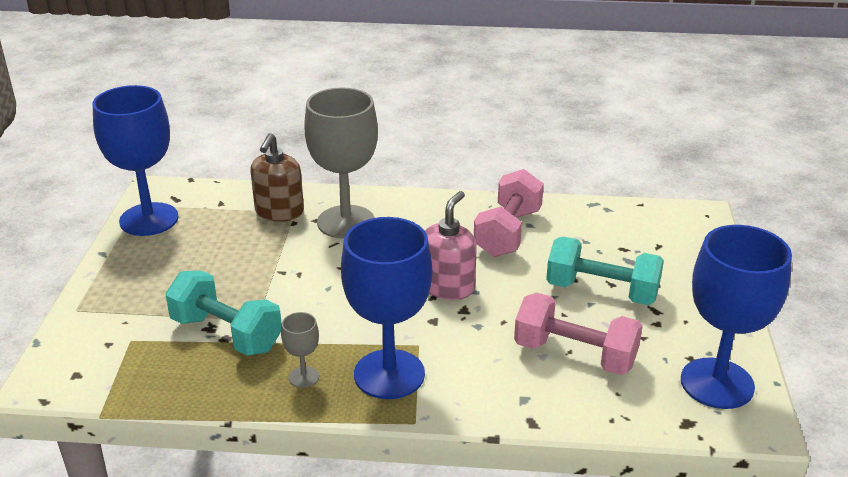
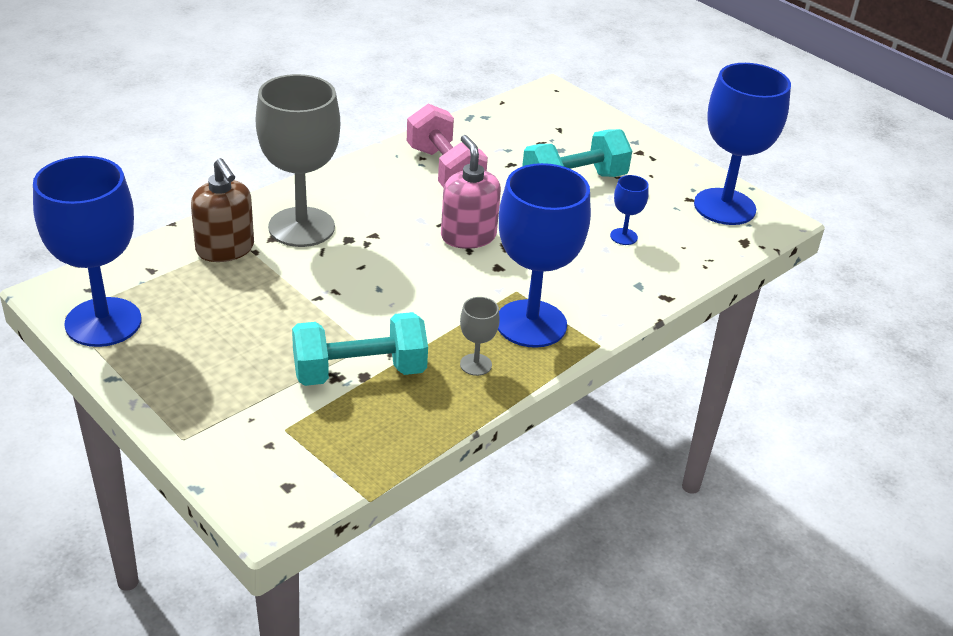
camera: 50 degrees left, 5 degrees up
(575, 355) = (623, 236): pink dumbbell -> blue goblet

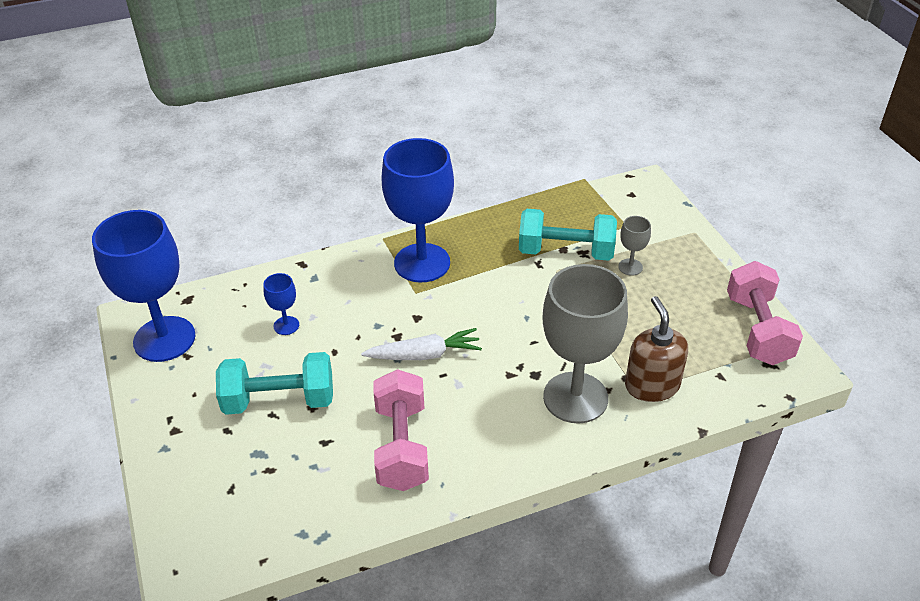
camera: 155 degrees left, 5 degrees up
(103, 322) = (757, 330): blue goblet -> pink dumbbell
(468, 236) = (424, 355): pink soap dispenser -> white carrot
(475, 364) = (480, 241): grey goblet -> grey goblet (630, 267)

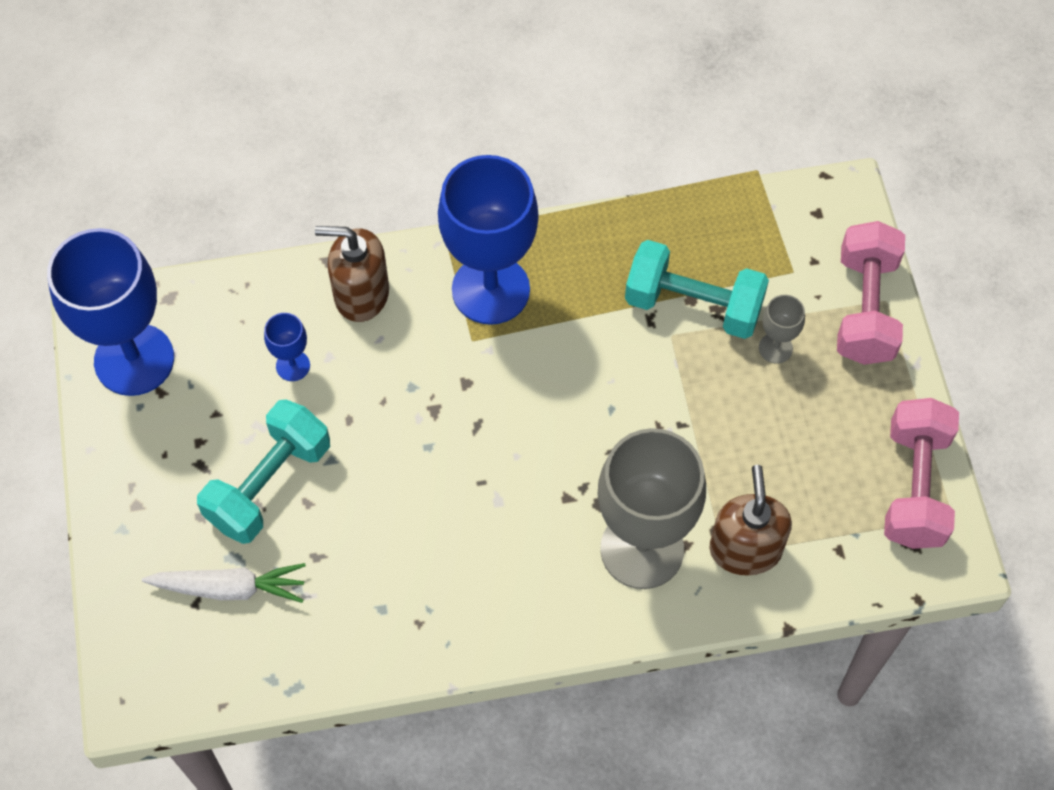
camera: 10 degrees right, 20 degrees up
(279, 400) = (269, 484): turquoise dumbbell -> turquoise dumbbell turned 60 degrees counterclockwise
(329, 278) = (361, 294): none -> brown soap dispenser
(402, 446) = (409, 581): pink dumbbell -> pink dumbbell (865, 308)
(424, 355) = (463, 446): white carrot -> white carrot (229, 588)

